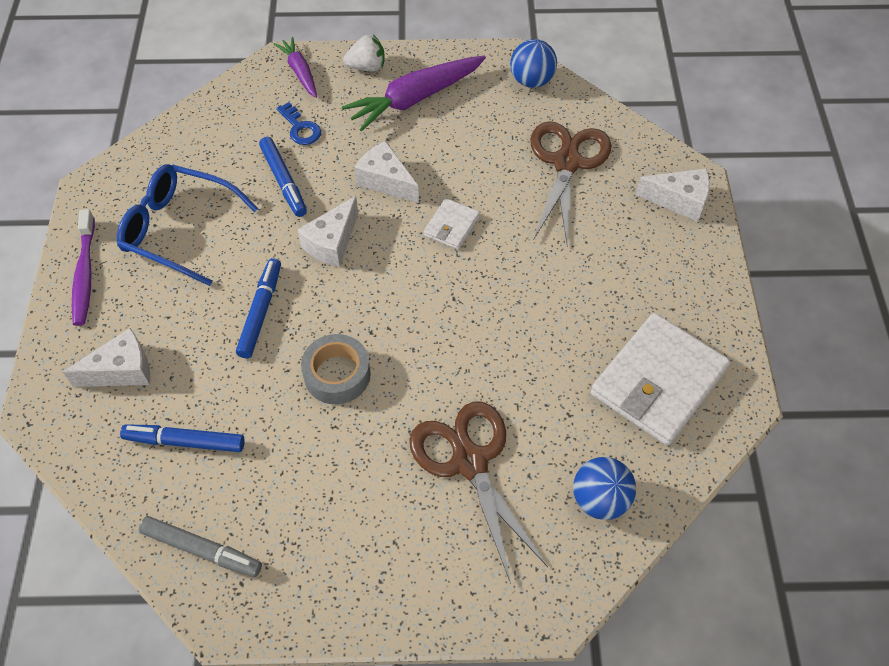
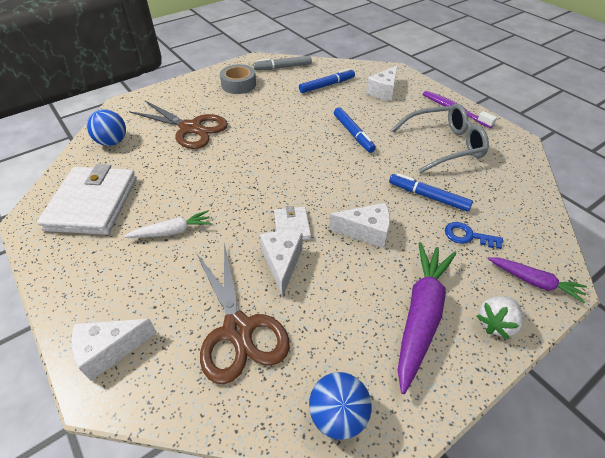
camera: 145 degrees right, 10 degrees down
(178, 229) = (444, 145): blue glasses -> grey glasses
(332, 243) = (356, 179): white cheese -> white cheese (282, 263)
(337, 374) = (286, 129): grey tape -> grey tape (238, 84)
(579, 288) = (172, 231): none -> white carrot

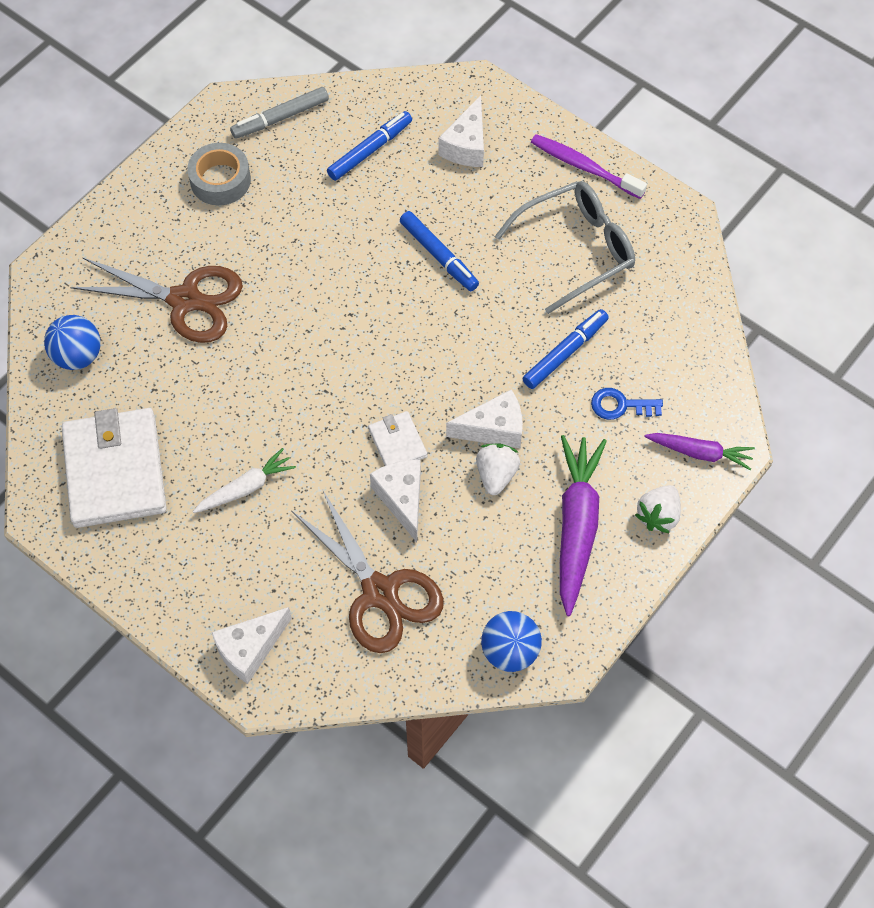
camera: 15 degrees left, 15 degrees up
(360, 262) = (496, 475): none -> white strawberry
(428, 196) = (565, 353): blue marker -> blue marker turned 120 degrees clockwise

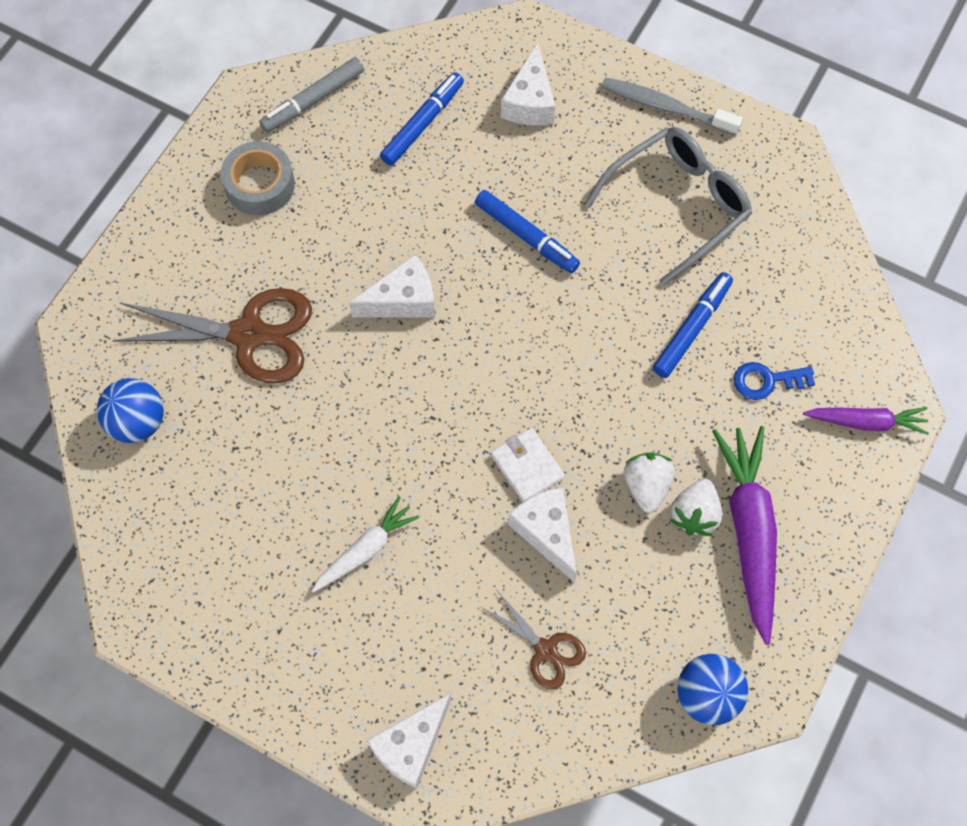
camera: 10 degrees left, 5 degrees up
(115, 471) = (209, 555): white wallet -> none
(380, 592) = (545, 650): brown scissors -> brown scissors, size x0.53
(493, 429) = (632, 432): white cheese -> white cheese (403, 300)
(584, 167) = (665, 107): purple toothbrush -> grey toothbrush
(658, 515) = (836, 504): white strawberry -> white strawberry (694, 514)

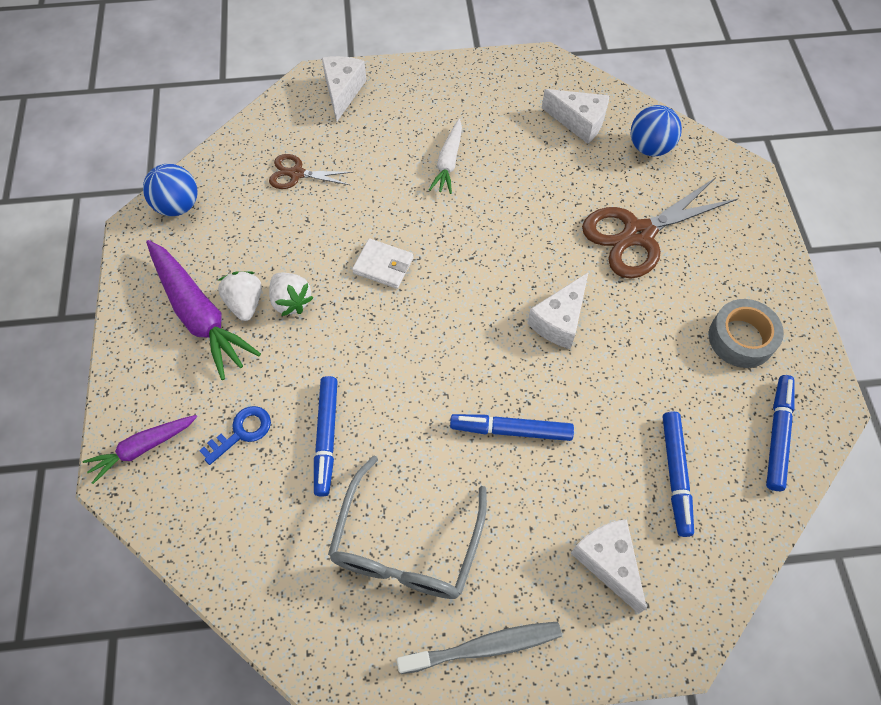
camera: 145 degrees right, 5 degrees down
(313, 100) = (777, 435): grey marker -> blue marker
(546, 533) = (341, 234): white cheese -> white cheese (579, 122)

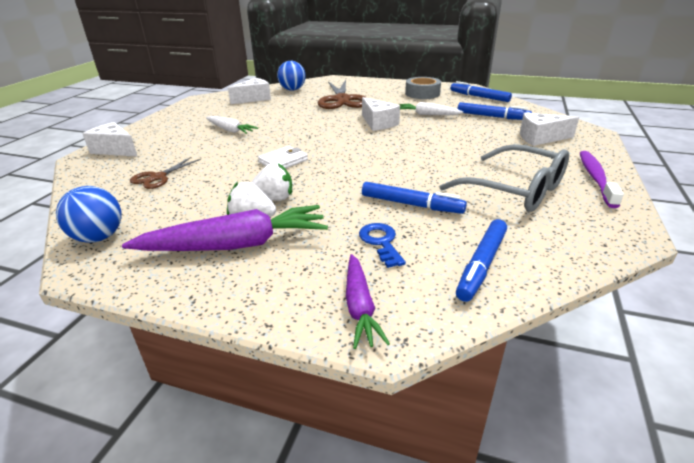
camera: 65 degrees left, 30 degrees down
(484, 647) = (595, 178): grey toothbrush -> purple toothbrush
(511, 430) = (443, 146): blue marker -> blue marker (482, 264)
(633, 376) = (427, 115): none -> white carrot

